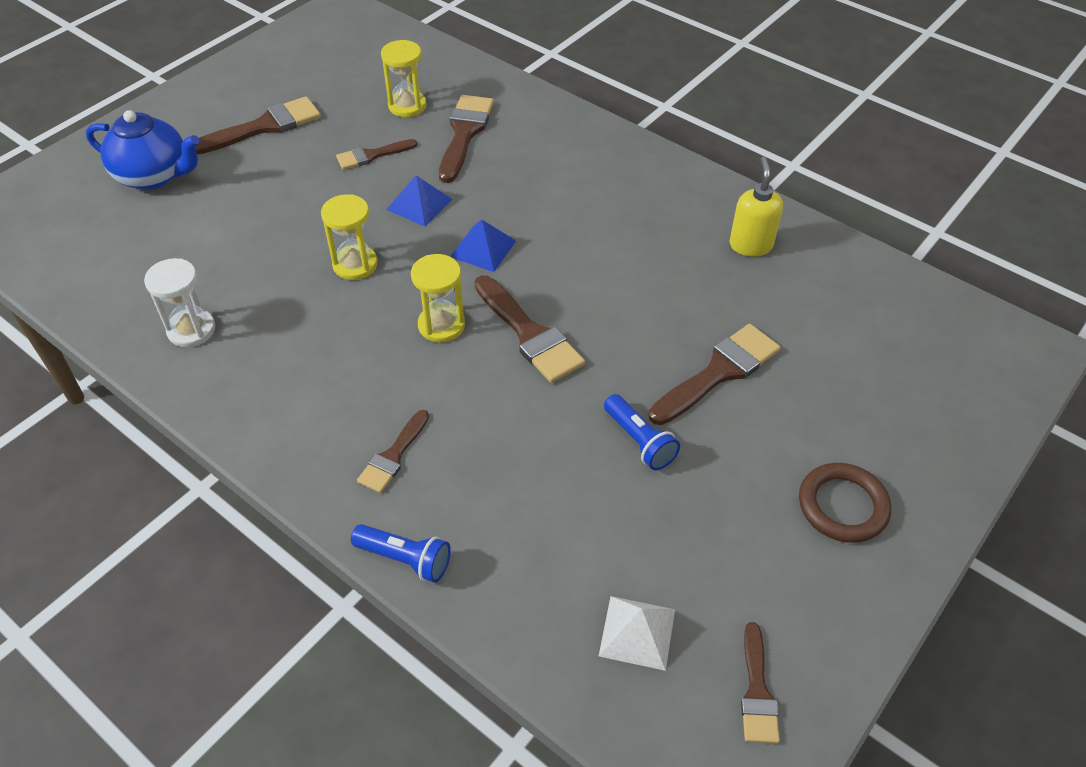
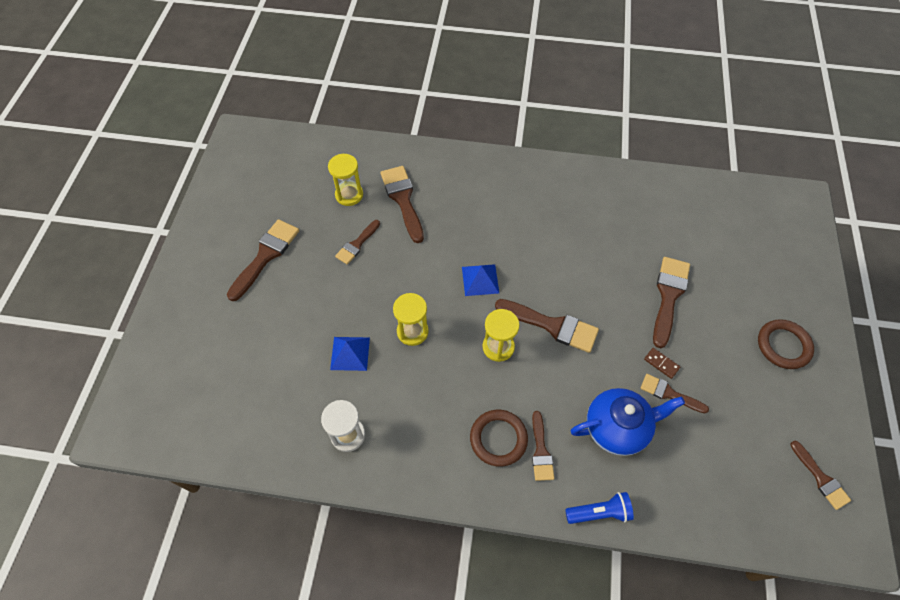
camera: 30 degrees left, 10 degrees up
(154, 176) = (220, 332): blue teapot -> blue teapot (617, 428)
(354, 417) = (498, 439): none -> brown ring
(419, 204) = (416, 266): blue pyramid -> blue pyramid (350, 353)
(619, 479) = (669, 393): none -> brown brush
(637, 632) = (745, 481): white pyramid -> none
(639, 441) = (661, 363): blue flashlight -> brown domino
(750, 245) = (624, 202): yellow soap dispenser -> none

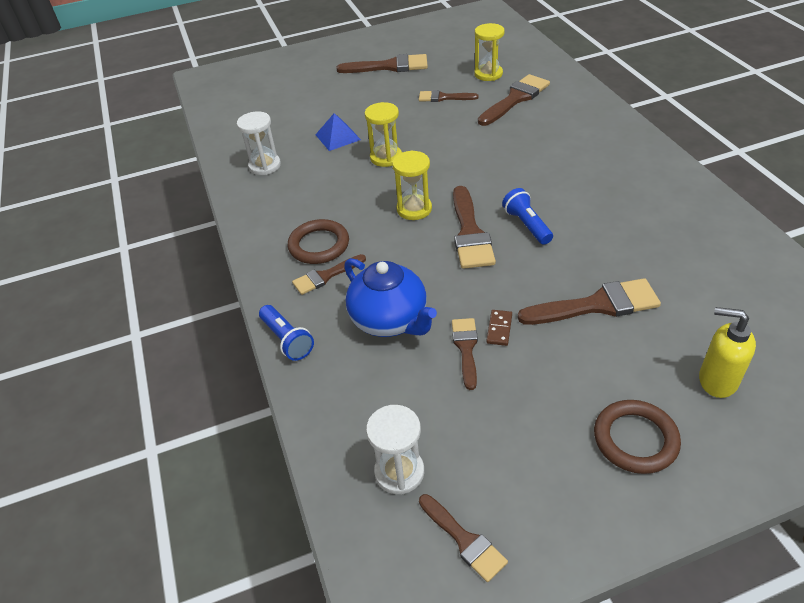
camera: 65 degrees right, 15 degrees down
(480, 279) = (476, 171): blue pyramid -> none
(566, 286) = (527, 225): none -> blue flashlight
(757, 491) = (399, 472): none -> white hourglass
(758, 278) = (717, 380): none -> yellow soap dispenser
(820, 478) = (464, 540): brown brush -> brown brush turned 75 degrees counterclockwise

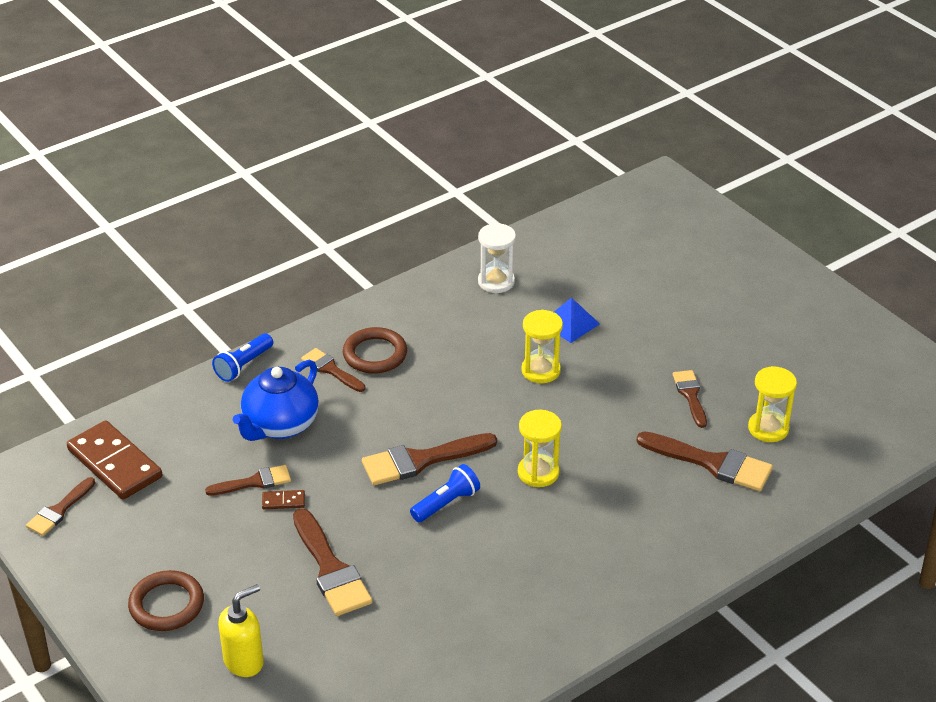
camera: 70 degrees right, 5 degrees down
(389, 66) = (751, 332): brown brush -> none
(399, 472) = (115, 463): white hourglass -> brown domino
(414, 209) = (451, 411): yellow hourglass -> yellow hourglass (538, 472)
(717, 380) = (244, 661): yellow soap dispenser -> yellow soap dispenser turned 45 degrees clockwise

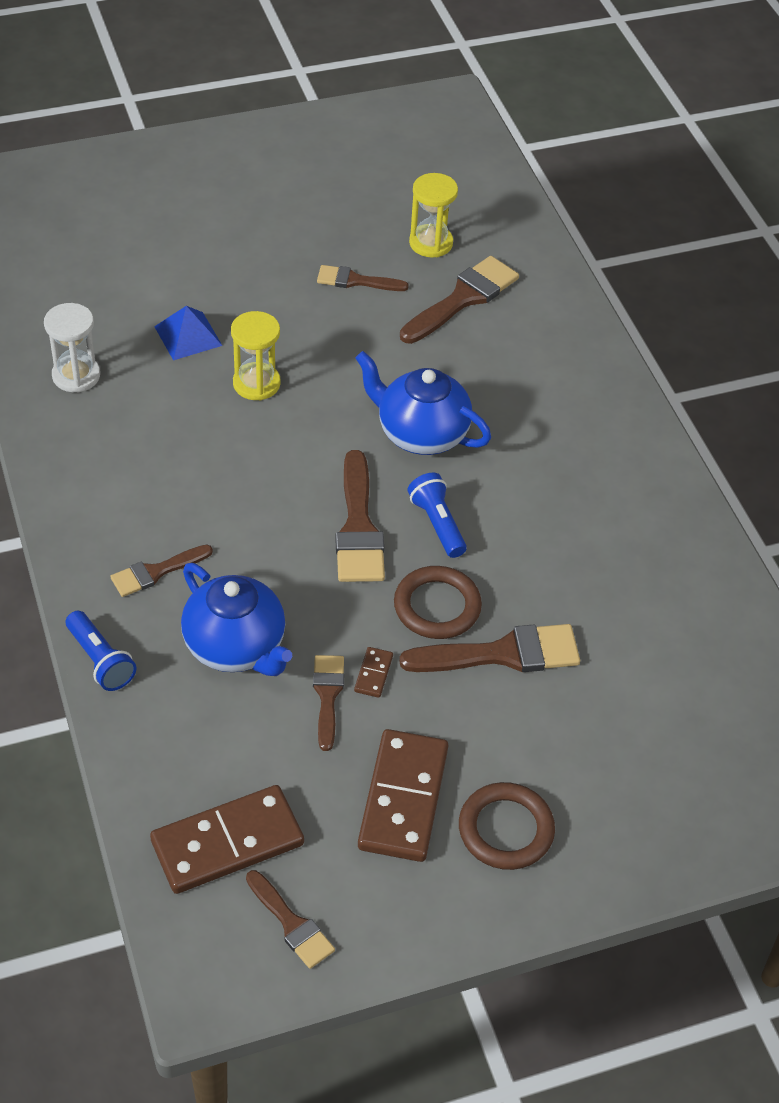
camera: 75 degrees left, 10 degrees up
(177, 542) = (403, 798): none -> brown domino
(244, 661) = (619, 768): yellow soap dispenser -> none
(375, 354) = (149, 522): brown ring -> brown ring (437, 606)
(538, 472) = (421, 434): yellow hourglass -> blue teapot

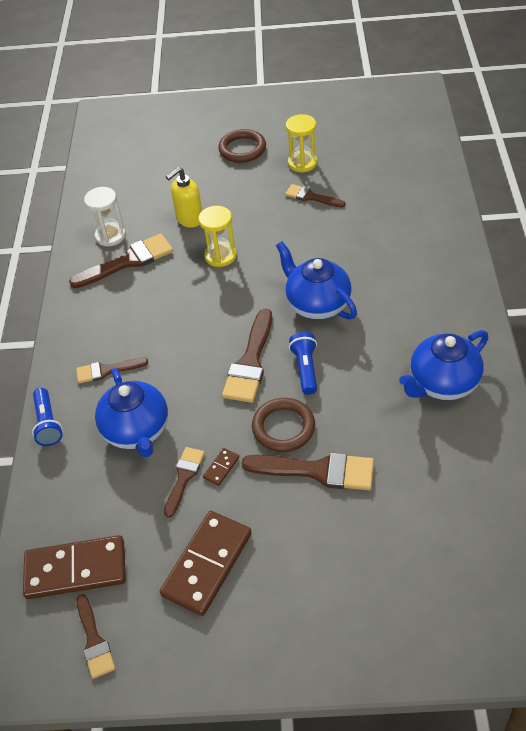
camera: 25 degrees right, 0 degrees up
(188, 335) = (189, 219): blue pyramid -> yellow soap dispenser
(431, 243) = (371, 178): yellow hourglass -> yellow hourglass (302, 163)
(463, 299) = (380, 217): brown brush -> brown brush (128, 261)
(506, 829) = (272, 605): brown ring -> brown ring (242, 149)
(622, 514) = (442, 383): none -> blue teapot

